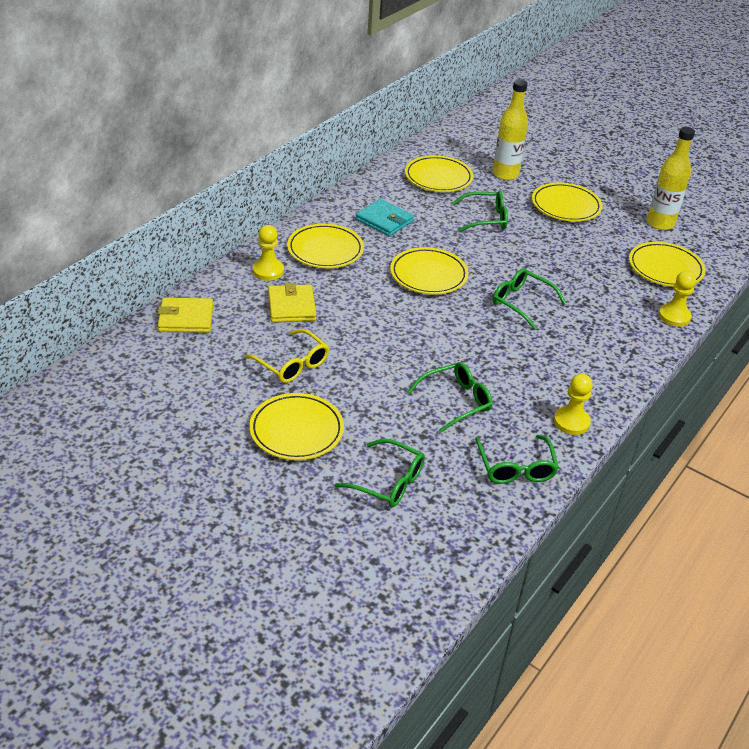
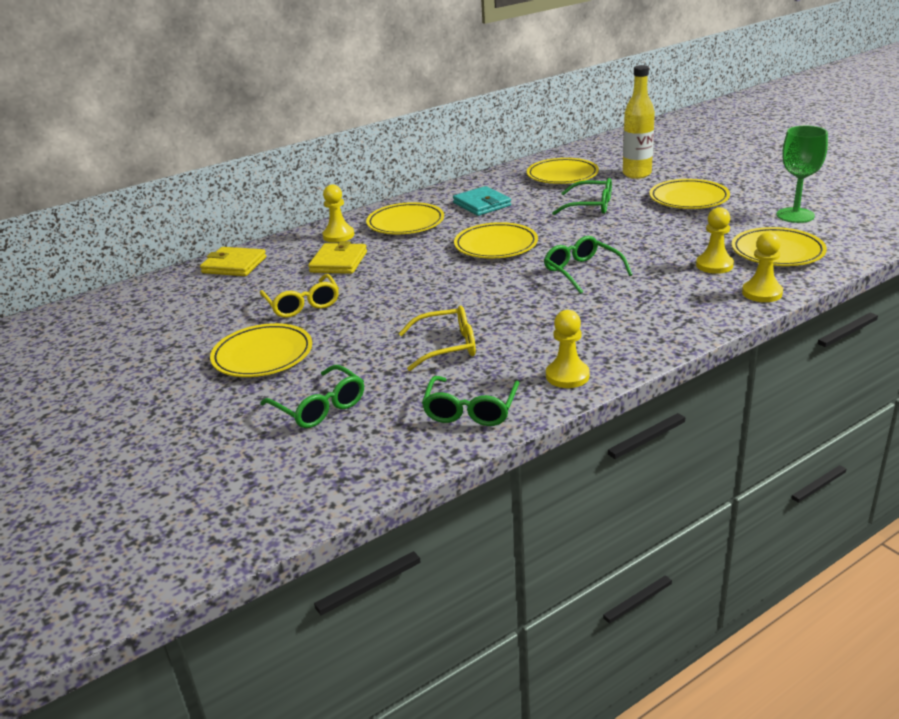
camera: 25 degrees right, 10 degrees down
(456, 401) = (447, 346): green glasses -> yellow glasses
(624, 287) = (714, 265): none -> yellow pawn
(660, 223) = (795, 215): yellow bottle -> green goblet

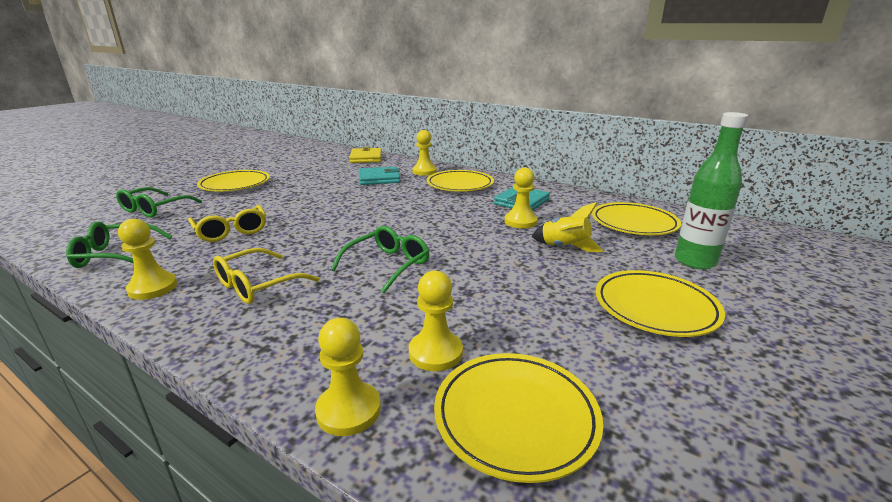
camera: 65 degrees right, 5 degrees down
(302, 304) = (308, 181): yellow glasses -> yellow glasses (257, 285)
(339, 262) = (379, 179): yellow wallet -> turquoise wallet
(496, 245) = (433, 220): yellow plate -> none
(528, 212) = (520, 221): none -> yellow pawn
(590, 206) = (564, 247): green glasses -> yellow rocket
(637, 174) = (695, 261): yellow bottle -> green bottle
(795, 215) = (702, 430): green goblet -> none

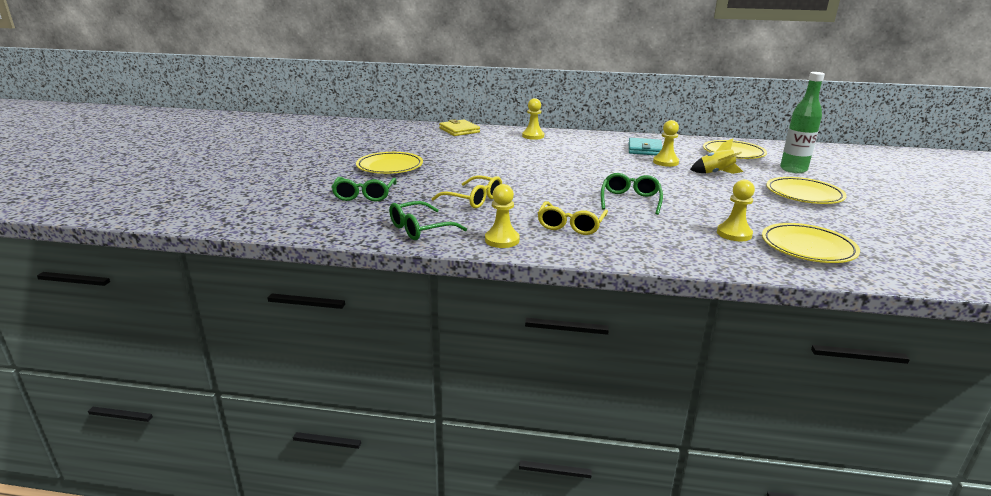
camera: 25 degrees left, 0 degrees up
(348, 410) = (735, 262): yellow pawn -> none
(379, 179) = (507, 146): turquoise wallet -> none
(460, 185) = (580, 143): yellow plate -> none

